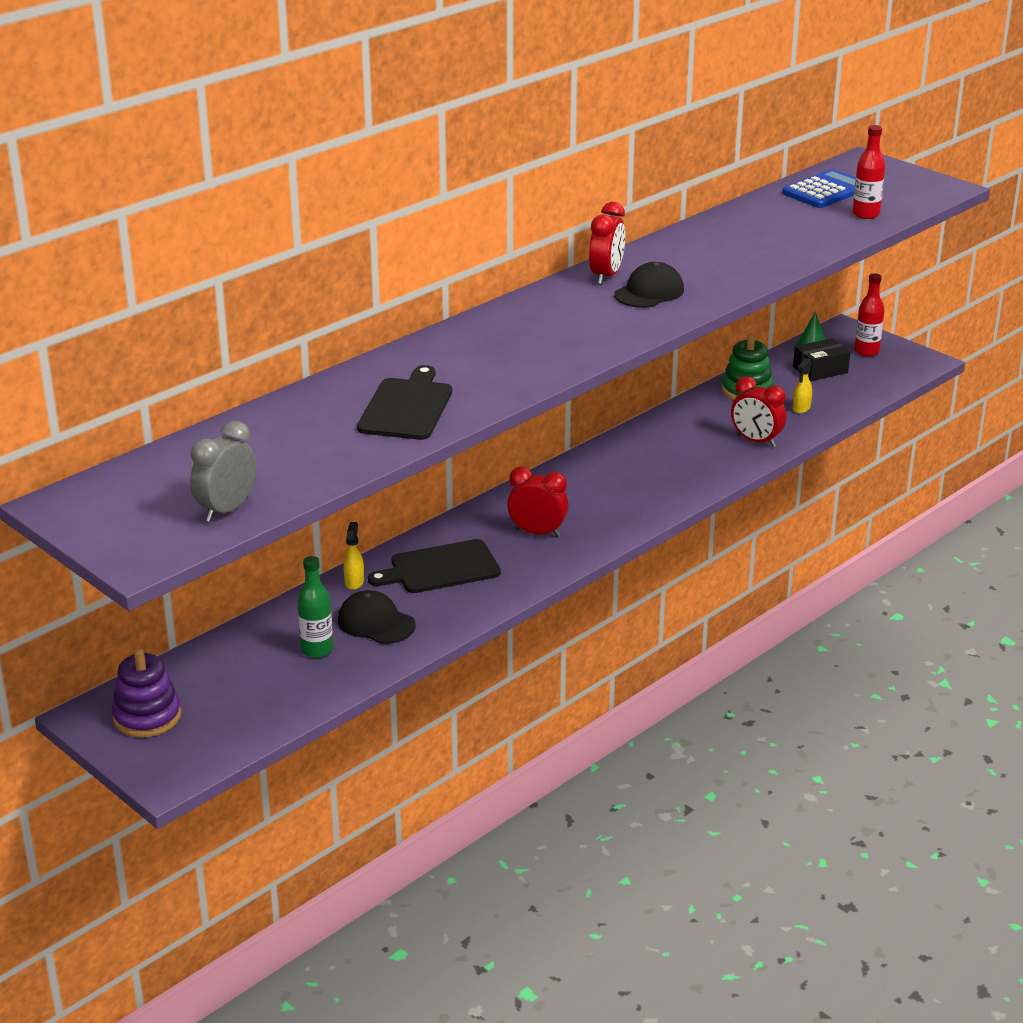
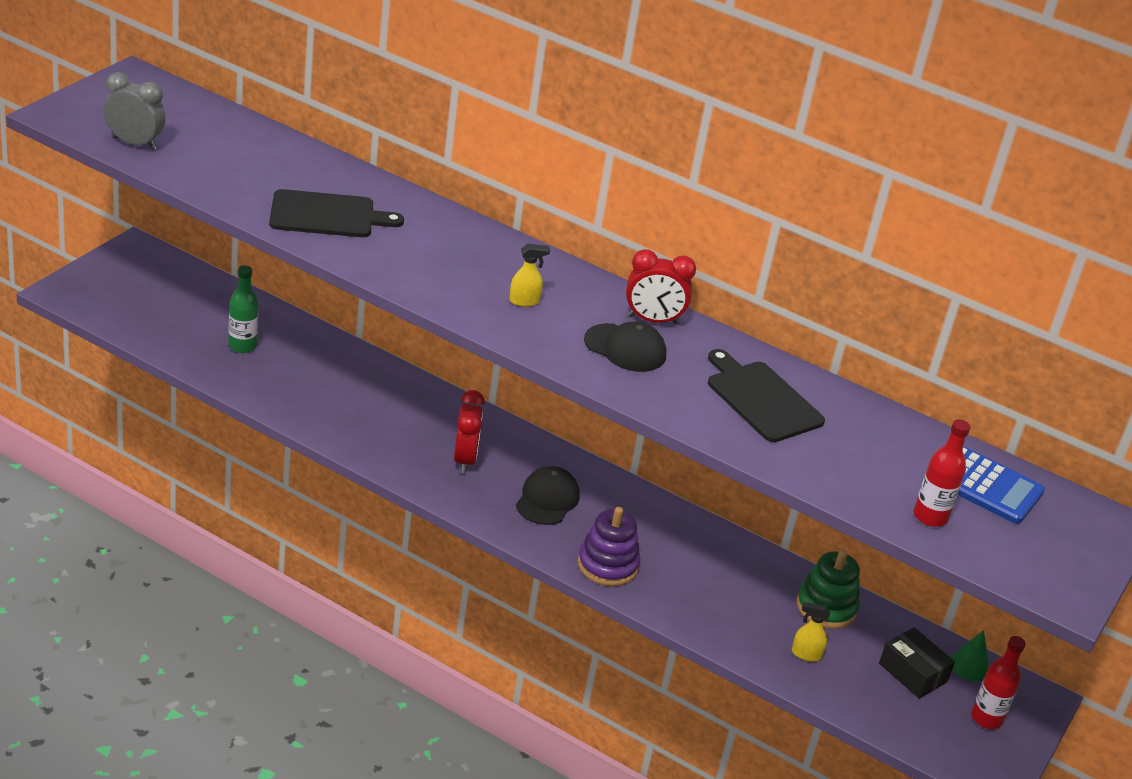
camera: 70 degrees right, 5 degrees up
(147, 717) = (138, 274): purple stacking toy -> purple stacking toy (607, 565)
(354, 582) = (350, 357): yellow spray bottle -> yellow spray bottle (524, 301)
(376, 623) = (289, 374): black cap -> black cap (547, 499)
(440, 568) = (385, 404): black cutting board -> black cutting board (761, 399)
(756, 441) = (711, 615): red clock -> none

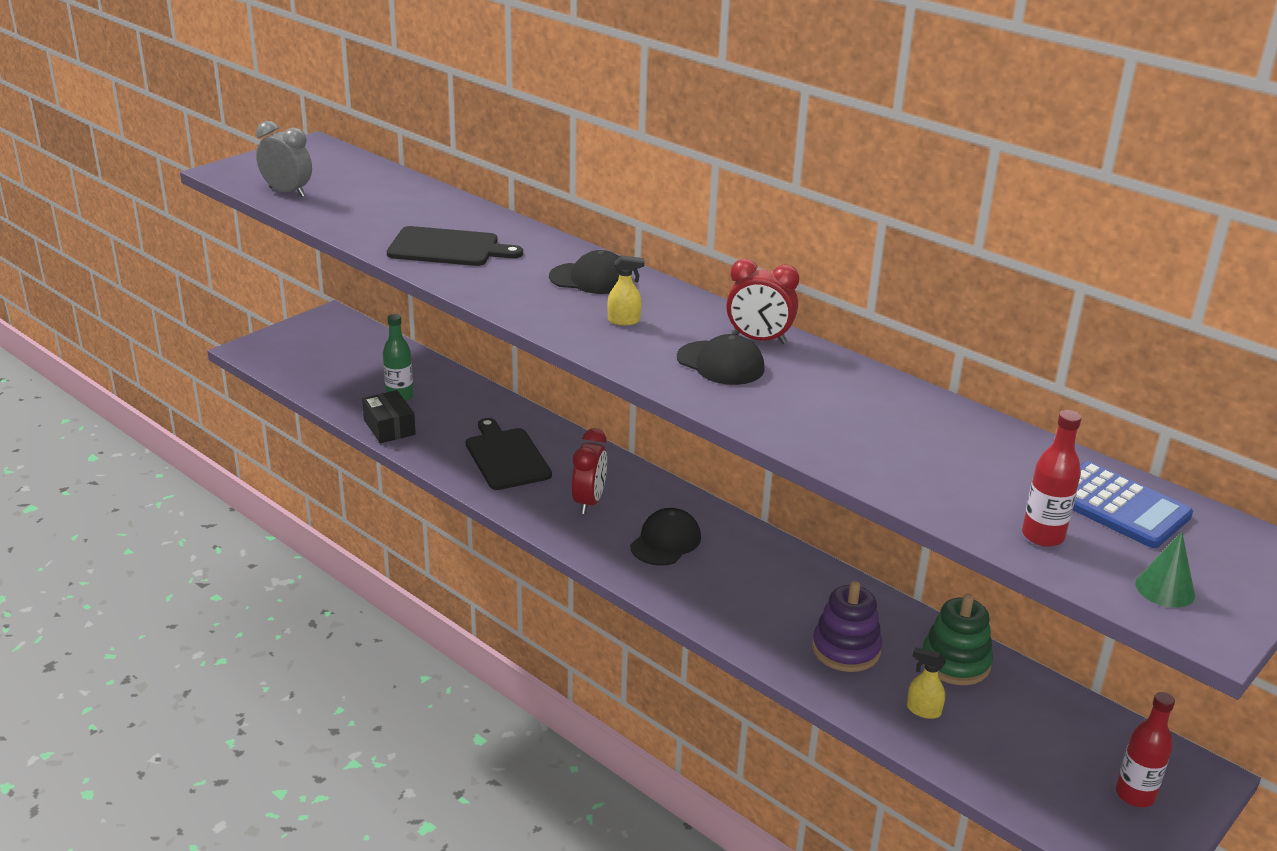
camera: 15 degrees right, 5 degrees down
(478, 251) = (591, 279): none -> black cap
(607, 565) = (715, 607): purple stacking toy -> purple stacking toy (846, 649)
(761, 399) = (862, 413): black cutting board -> black cutting board (506, 457)
(912, 673) = (1049, 738): black box -> black box (389, 427)
(969, 666) = (1120, 734): green cone -> green cone (1165, 589)

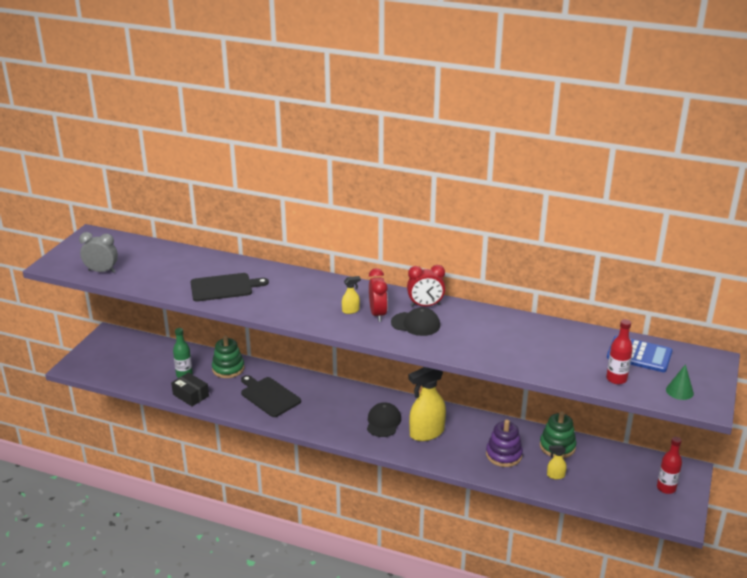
camera: 20 degrees left, 0 degrees up
(470, 403) = (228, 368): none -> green stacking toy
(589, 502) = (330, 410): red clock -> red clock (378, 314)
(591, 279) = (315, 289): black cap -> none
(728, 577) = (426, 433): none -> yellow spray bottle

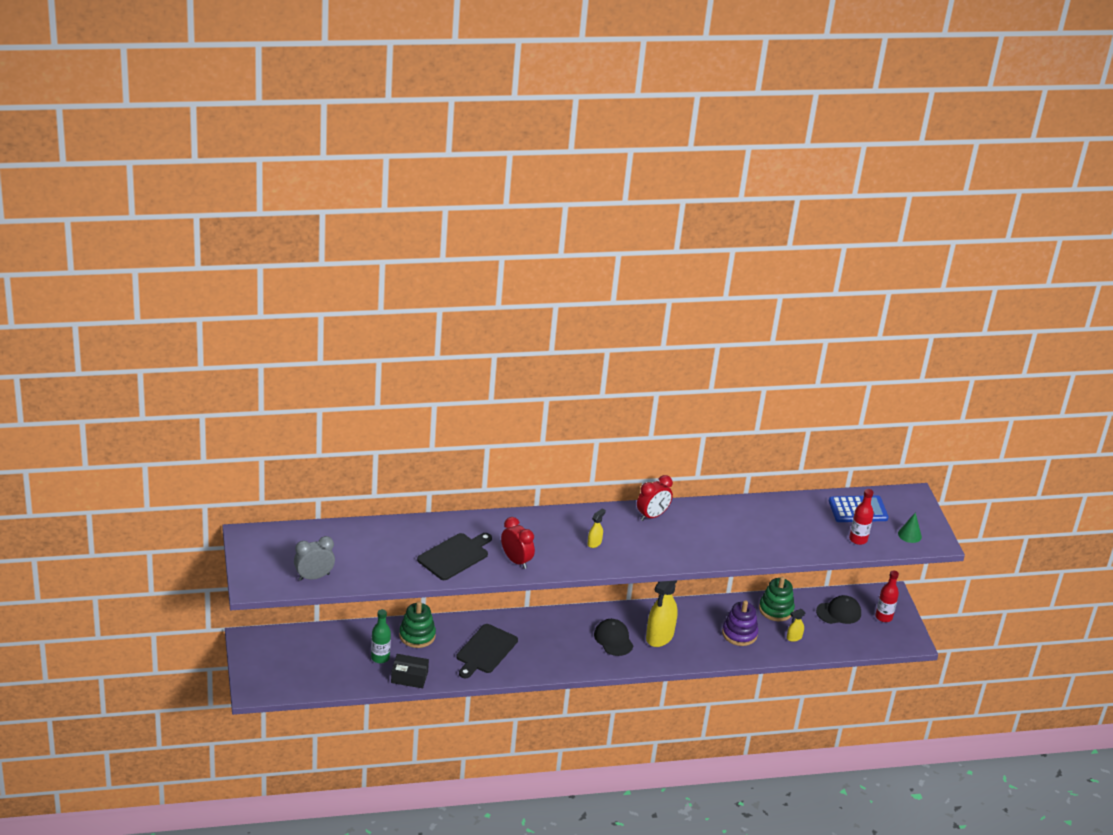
camera: 35 degrees left, 5 degrees up
(269, 396) = (485, 651): black cutting board -> black cutting board turned 75 degrees counterclockwise
(378, 314) = (621, 539): red clock -> red clock (516, 561)
(415, 324) = (662, 538): black cap -> black cap (839, 612)

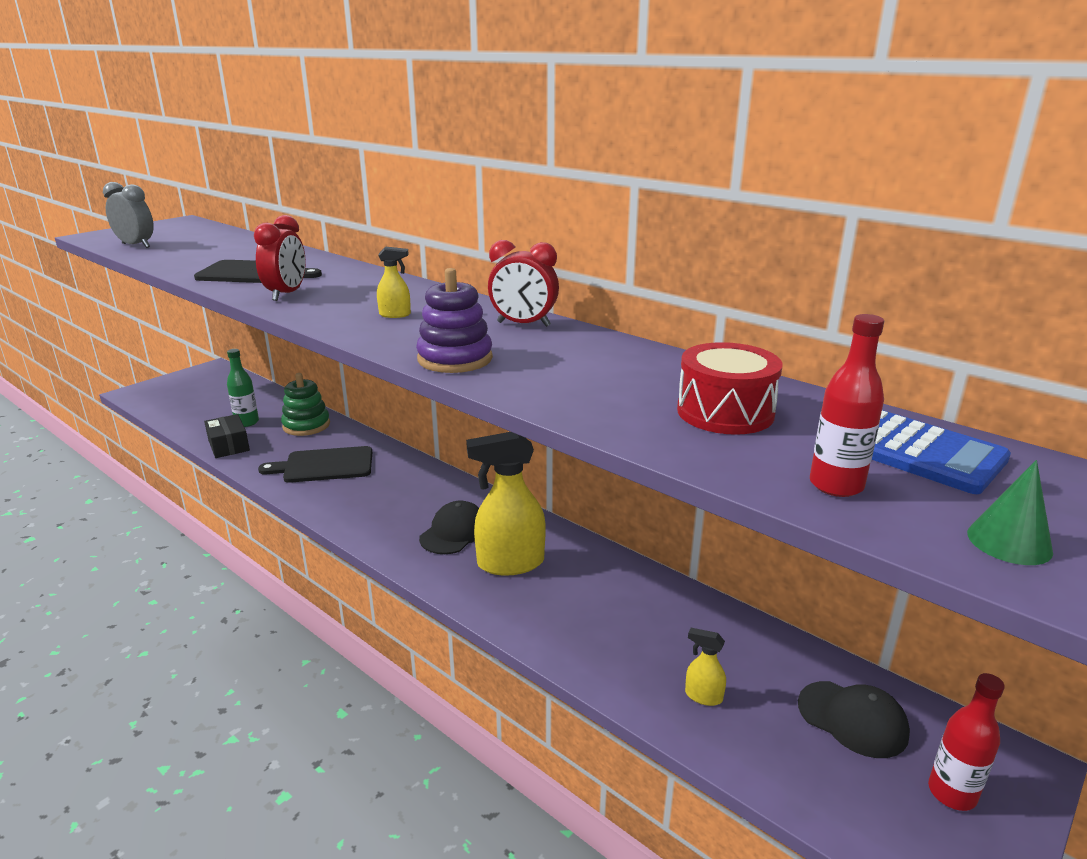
camera: 55 degrees right, 10 degrees down
(739, 634) = (621, 631): purple stacking toy -> purple stacking toy (455, 359)
(776, 609) = (734, 641): green stacking toy -> none
(793, 525) = (725, 412): none -> red drum

